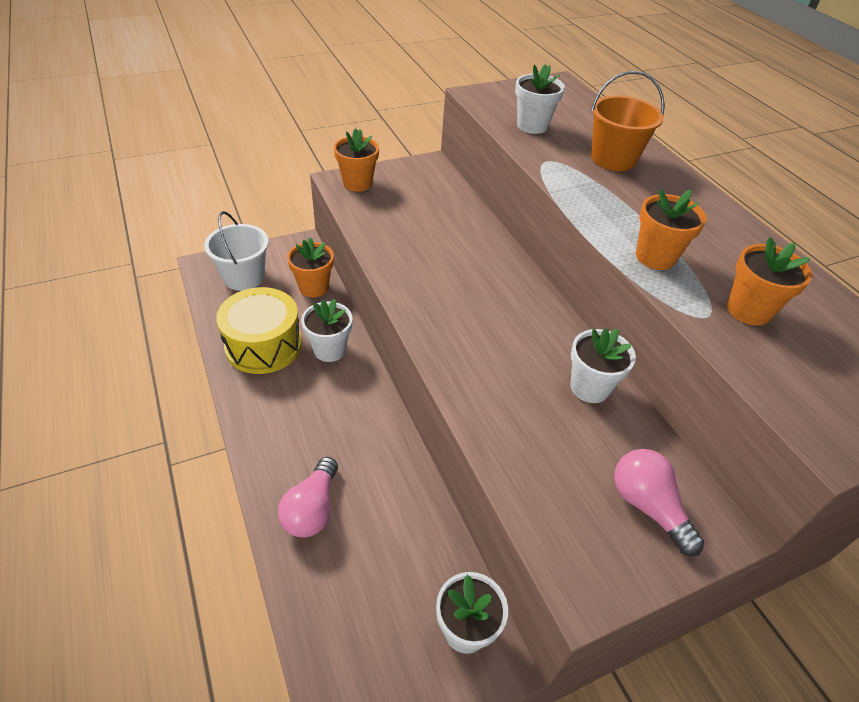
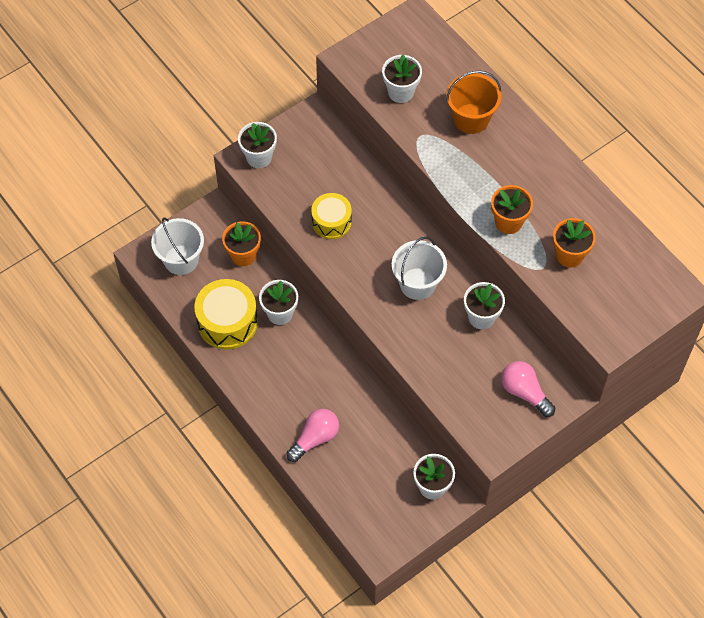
camera: 10 degrees left, 15 degrees up
(312, 509) = (315, 438): pink light bulb -> pink light bulb turned 135 degrees counterclockwise
(357, 183) = (259, 157): orange flower pot -> white flower pot
(416, 249) = (331, 222): none -> yellow drum
(507, 330) = (417, 284): none -> white bucket

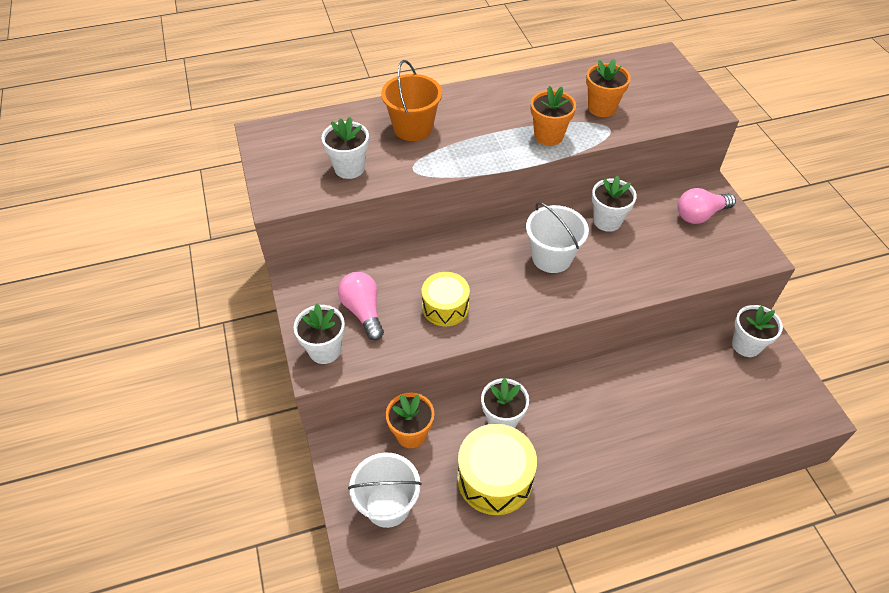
camera: 70 degrees left, 10 degrees down
(315, 438) = (671, 433): pink light bulb -> pink light bulb (363, 311)

